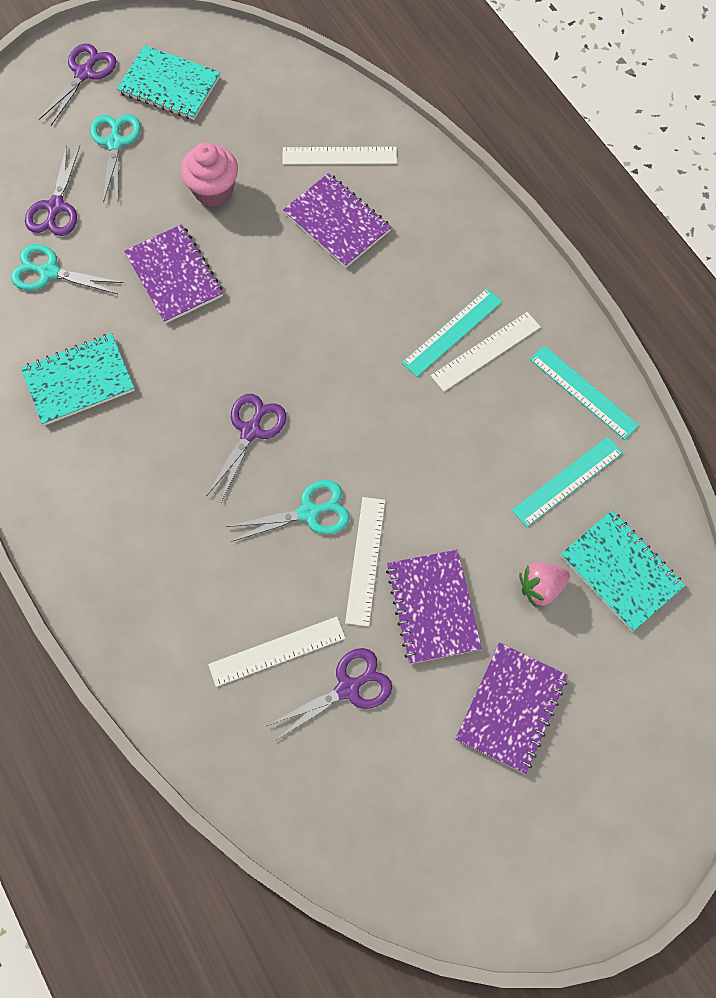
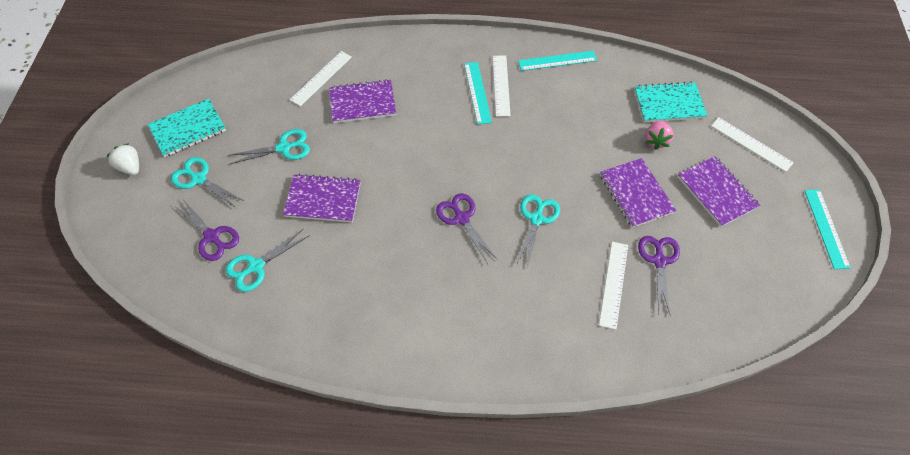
camera: 55 degrees left, 10 degrees down
(79, 381) = (350, 292): turquoise notebook -> none
(84, 73) = (130, 167): purple scissors -> white strawberry
(213, 190) = (284, 148): pink cupcake -> turquoise scissors
(365, 560) = (586, 209): white ruler -> white ruler (751, 144)
(432, 607) = (636, 194): purple notebook -> purple notebook turned 45 degrees clockwise
(567, 481) = (603, 96): turquoise ruler -> turquoise ruler (826, 228)

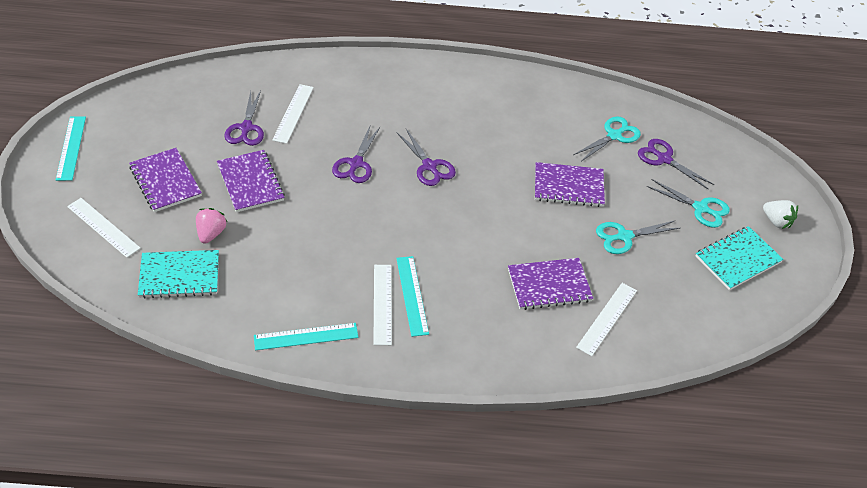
camera: 175 degrees right, 10 degrees down
(536, 219) = (356, 164): turquoise scissors -> purple scissors

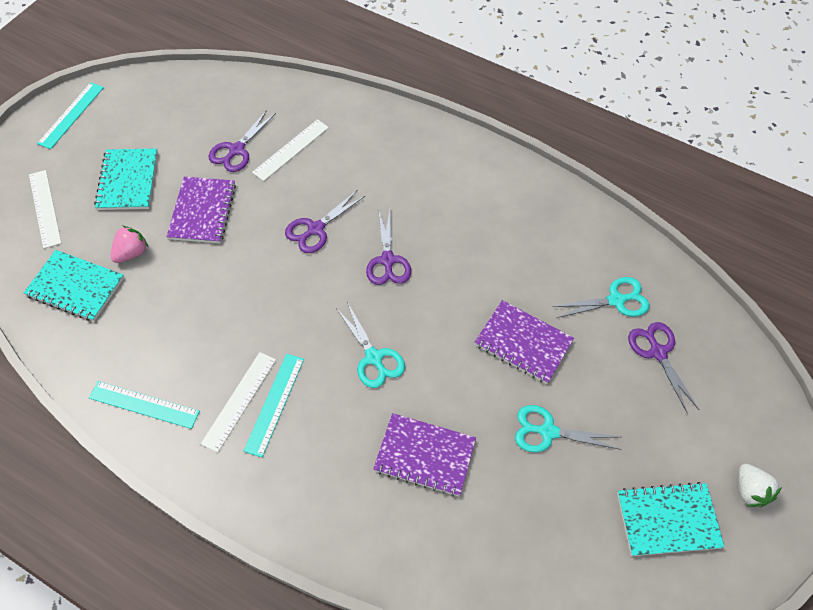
camera: 30 degrees right, 10 degrees up
(165, 181) = (128, 181): purple notebook -> turquoise notebook
(607, 318) = (463, 526): white ruler -> none
(700, 208) = (663, 433): turquoise scissors -> turquoise scissors (374, 358)

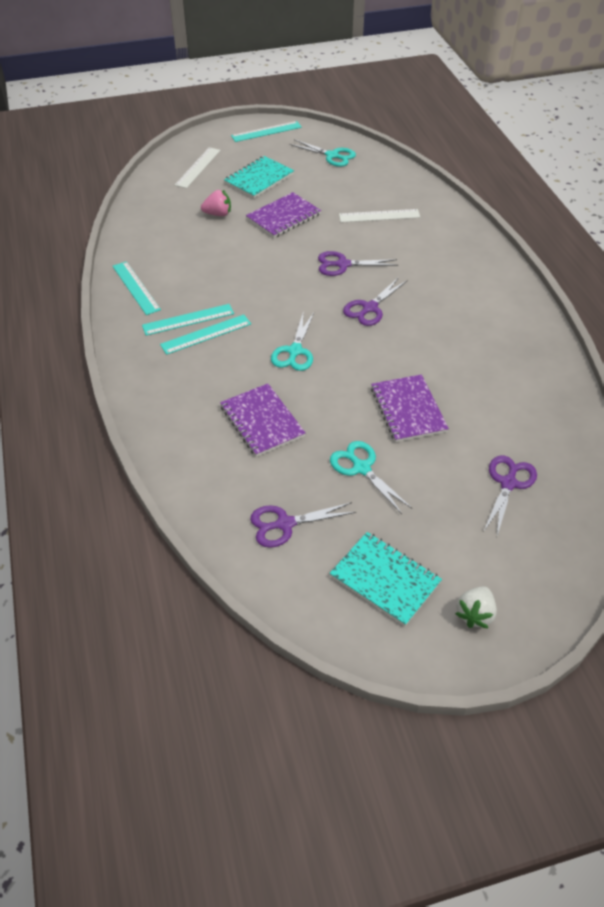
camera: 45 degrees right, 10 degrees down
(75, 287) = (168, 212): turquoise notebook -> none
(236, 150) = (343, 198): purple scissors -> purple scissors (285, 524)
(239, 401) = (188, 319): white ruler -> turquoise ruler
(616, 300) = (514, 432): turquoise scissors -> turquoise scissors (332, 156)

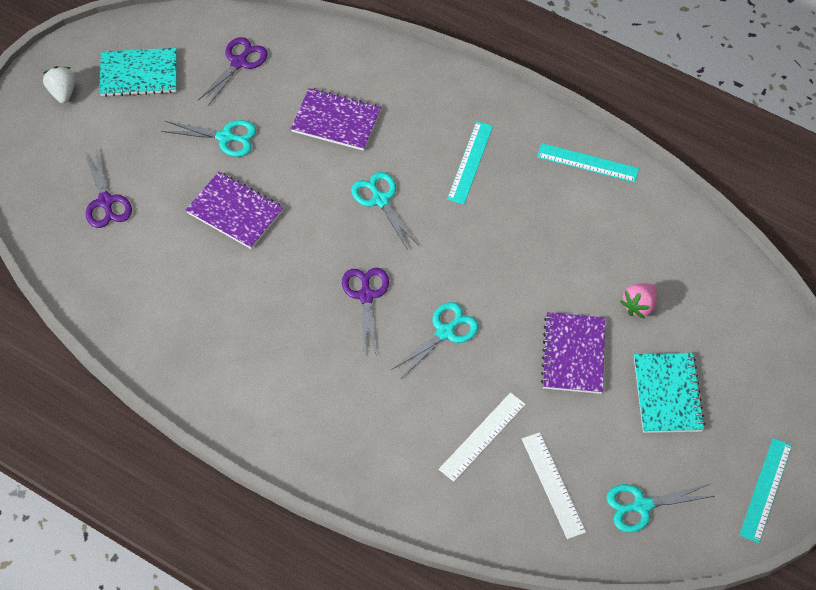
camera: 135 degrees right, 10 degrees up
(188, 319) = (502, 165): turquoise ruler -> none
(198, 167) = (749, 359): white ruler -> white ruler (553, 485)
(342, 264) = (445, 332): purple scissors -> turquoise scissors

